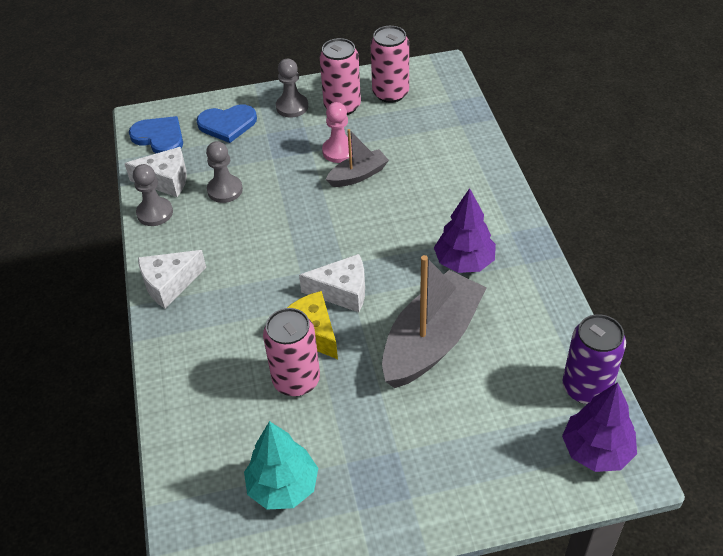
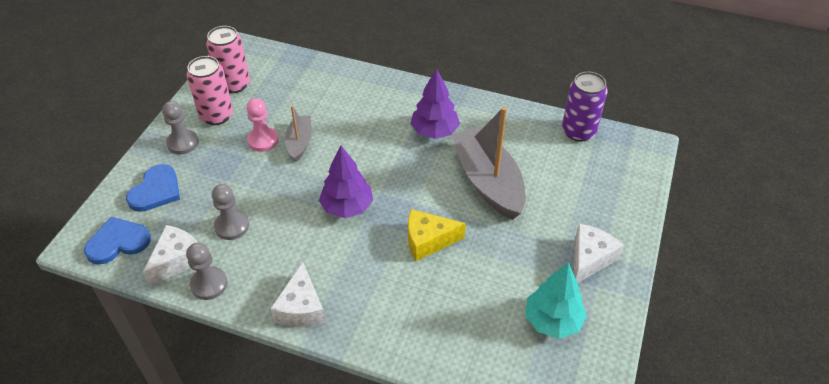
camera: 60 degrees left, 0 degrees up
(296, 380) = (465, 270): pink can -> none
(342, 291) = (404, 205): white cheese -> white cheese (590, 259)
(596, 451) = (626, 152): purple tree -> purple tree (347, 207)

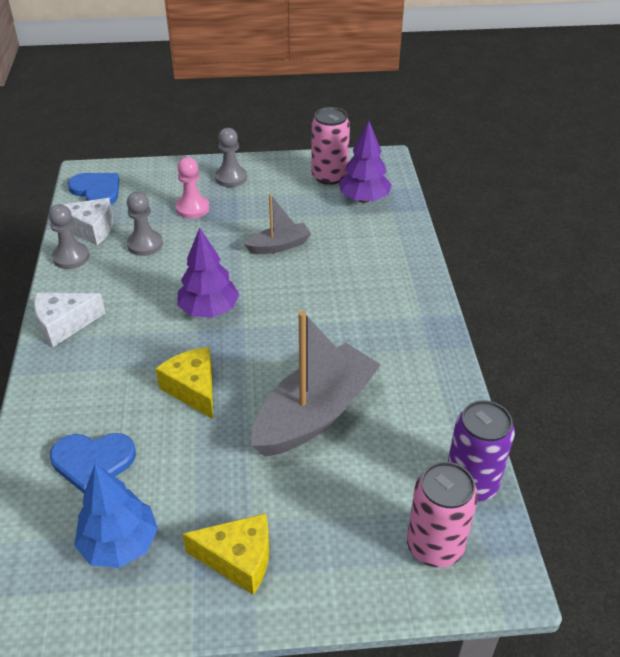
camera: 65 degrees right, 5 degrees down
(156, 190) = (165, 186): blue heart -> blue heart (93, 461)
(216, 115) = (279, 182): pink can -> pink can (434, 546)
(263, 140) = (266, 222): pink pawn -> pink pawn (192, 208)
(434, 131) = (367, 340): purple tree -> purple tree (364, 199)
(552, 320) = (120, 544): turquoise tree -> blue tree
(590, 259) = (238, 559): white cheese -> yellow cheese

